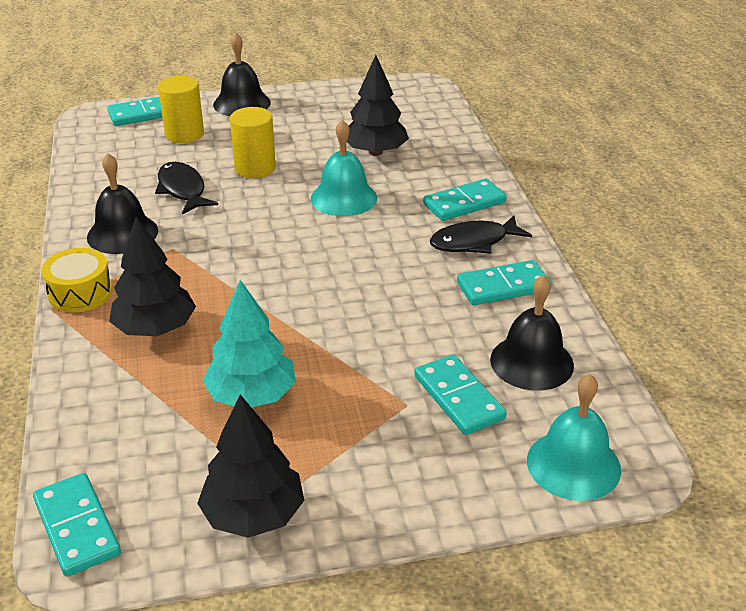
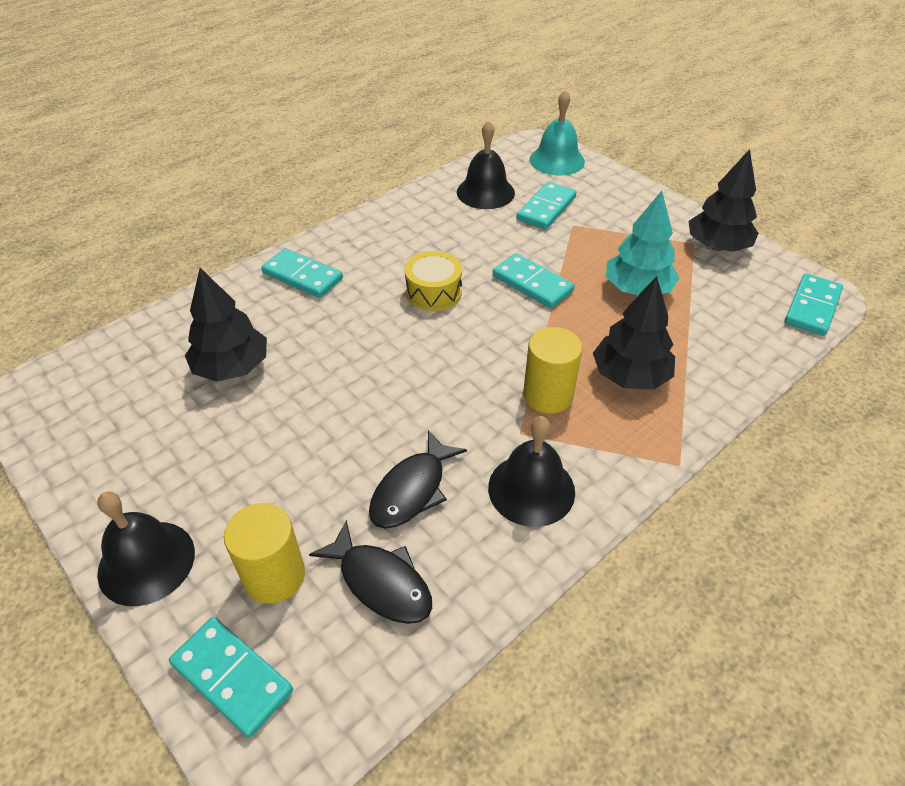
camera: 120 degrees left, 10 degrees up
(80, 293) = (641, 457): yellow drum -> yellow drum (434, 292)
(255, 168) = (323, 450): yellow cylinder -> yellow cylinder (548, 395)
(344, 198) = (342, 352): turquoise bell -> none
(474, 242) = (362, 253): black fish -> black fish (381, 582)
(503, 286) = (412, 223): turquoise domino -> turquoise domino (532, 283)

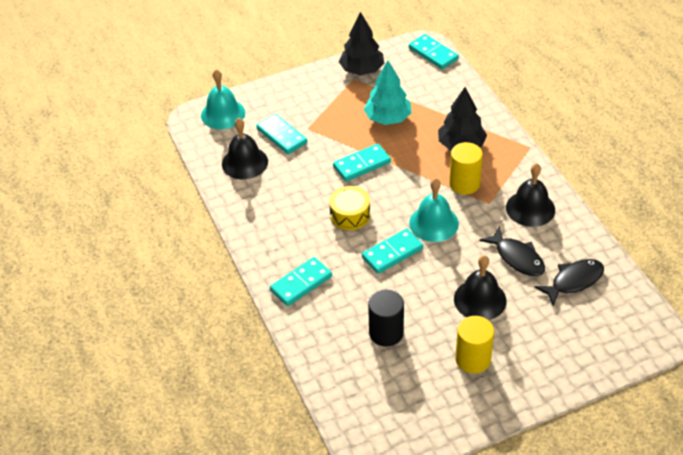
camera: 70 degrees left, 0 degrees up
(146, 562) = (536, 383): black bell -> black bell (480, 299)
(232, 367) = (386, 333): black tree -> black cylinder
(232, 677) = (615, 348): turquoise domino -> turquoise domino (392, 253)
(274, 576) = (559, 325): yellow cylinder -> yellow cylinder (473, 359)
(450, 376) = (433, 223): none -> turquoise bell

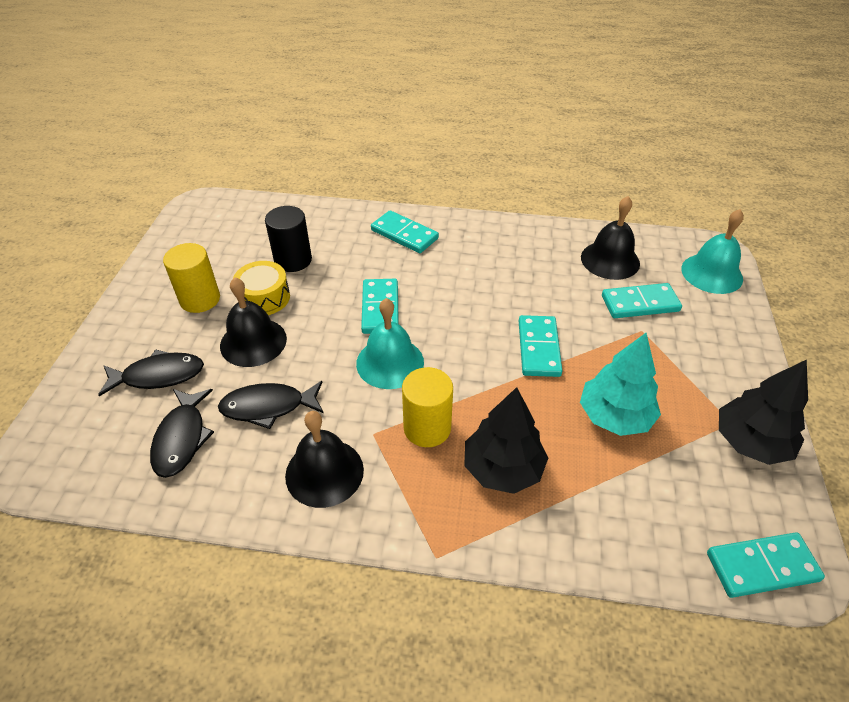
camera: 120 degrees right, 0 degrees up
(301, 283) = (404, 234): turquoise domino -> turquoise domino turned 45 degrees counterclockwise
(350, 215) = (463, 302): yellow drum -> yellow drum (264, 298)
(549, 328) = (158, 375): none -> black fish

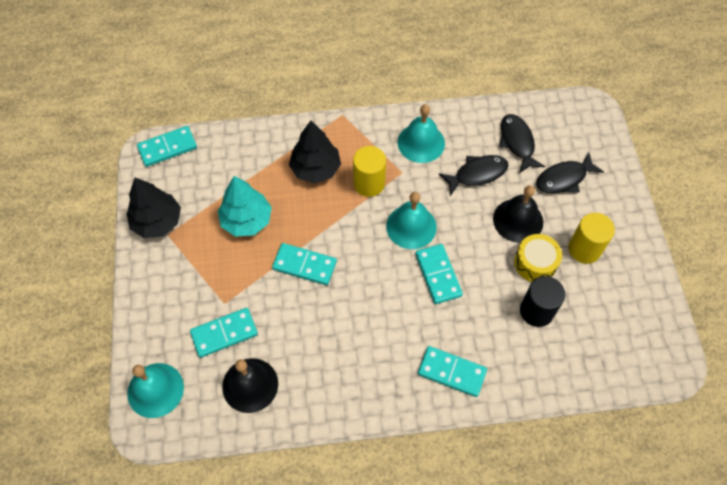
camera: 165 degrees right, 15 degrees up
(324, 472) = (421, 142): black bell -> turquoise bell
(539, 348) = (304, 265): turquoise domino -> turquoise domino turned 60 degrees counterclockwise

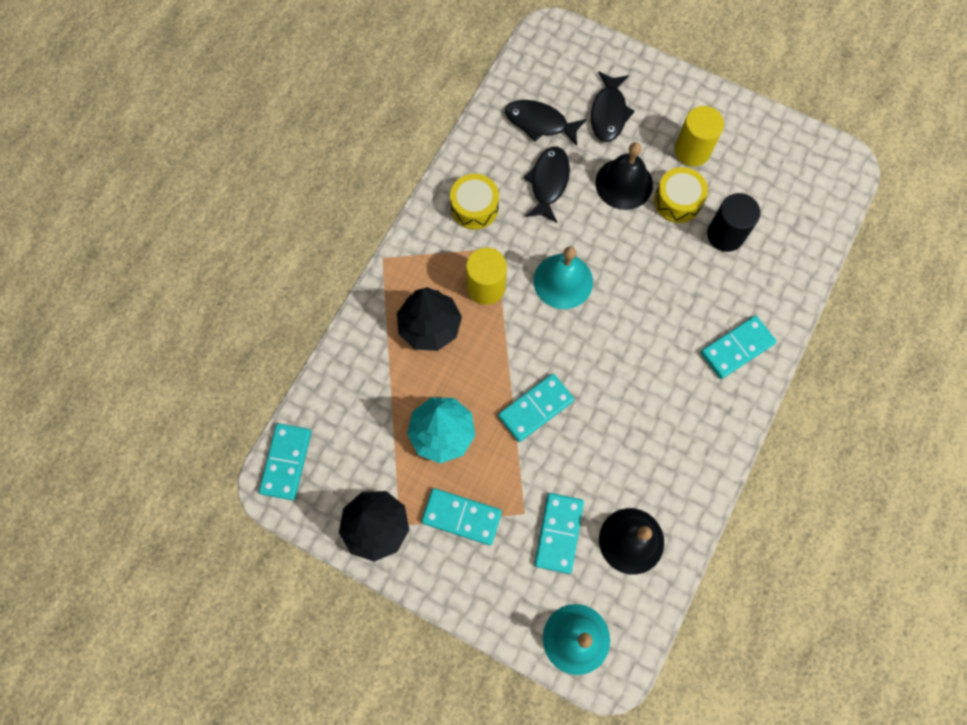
camera: 55 degrees left, 10 degrees up
(421, 142) = (474, 207): turquoise bell -> yellow drum
(438, 275) = (631, 293): turquoise domino -> turquoise domino (461, 517)

